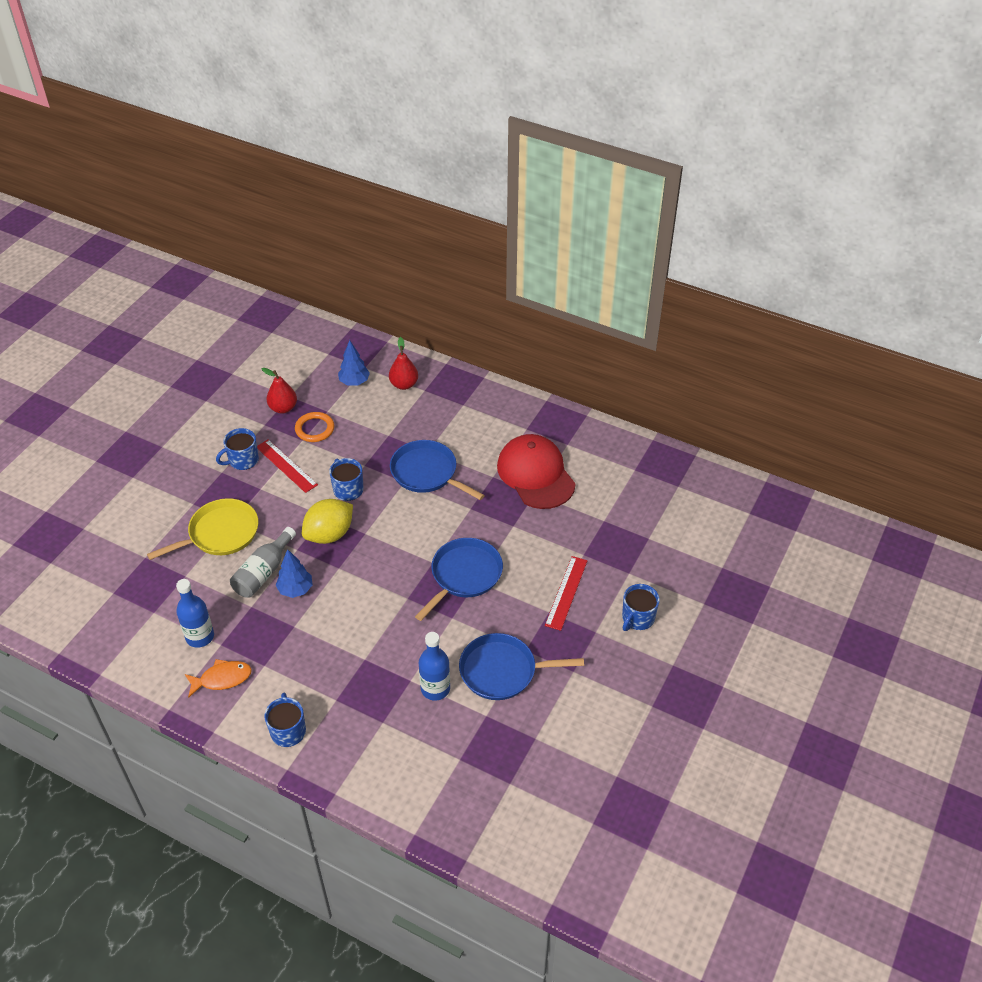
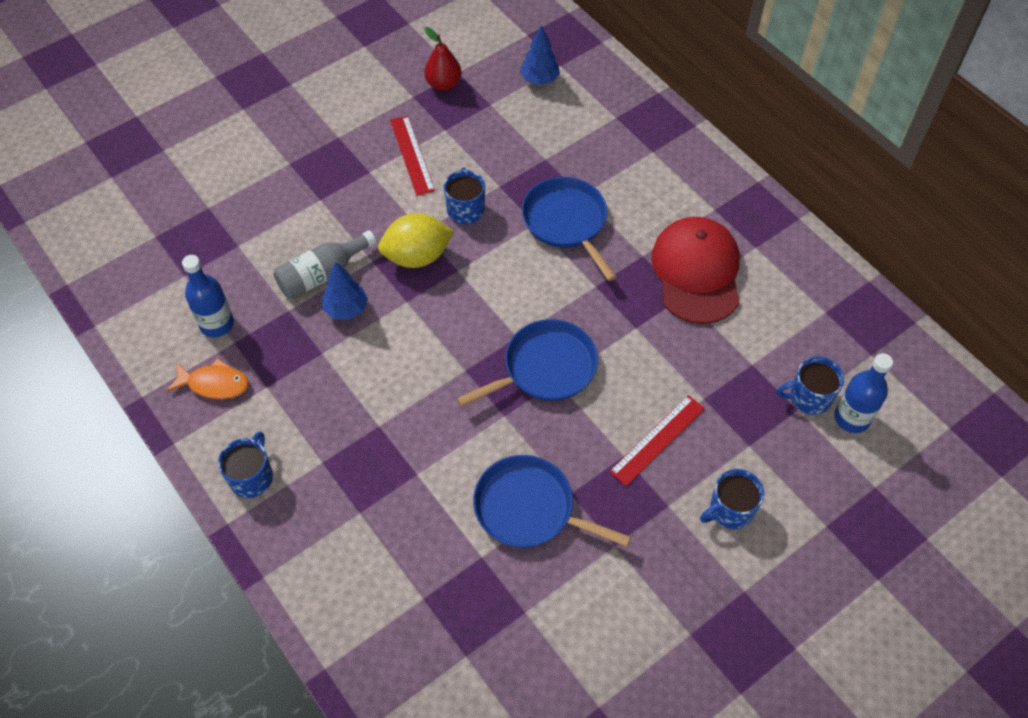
camera: 25 degrees right, 10 degrees up
(220, 533) = (300, 210): yellow pan -> none
(243, 460) = (368, 131): blue mug -> blue mug (809, 397)
(314, 429) = (465, 121): orange ring -> none
(404, 384) = (595, 102): red pear -> none
(435, 689) = (440, 497): blue bottle -> blue bottle (852, 418)

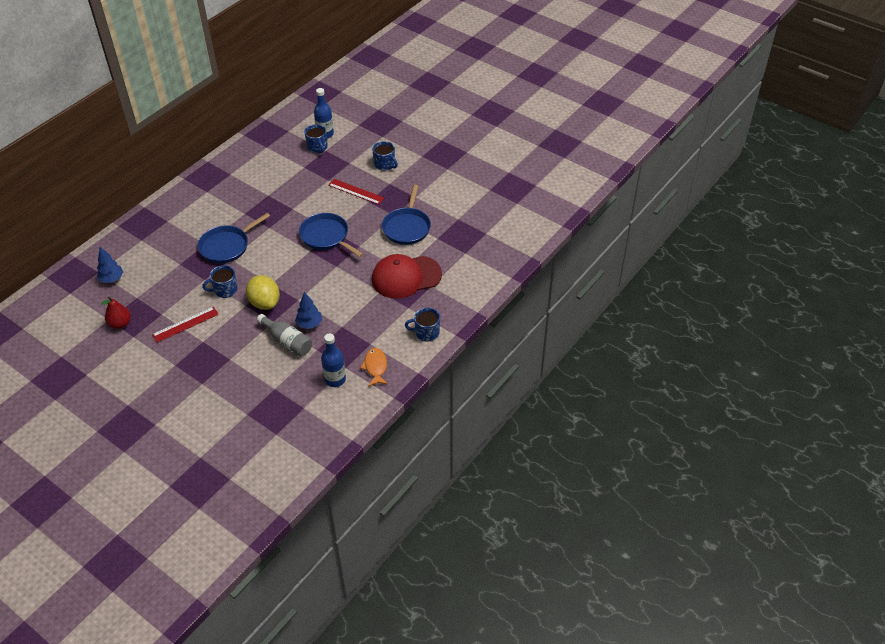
camera: 105 degrees left, 10 degrees down
(696, 272) = (251, 192): red cap -> red cap (406, 277)

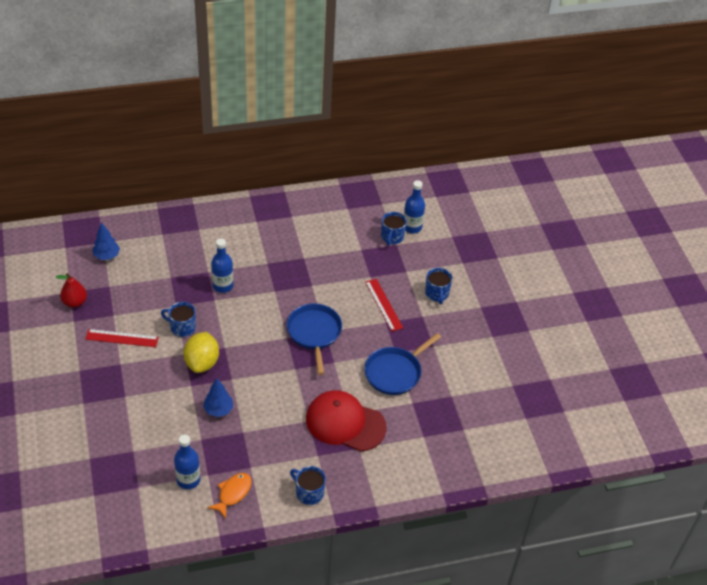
camera: 35 degrees right, 0 degrees up
(227, 246) = (223, 286): blue pan -> blue bottle
(287, 341) = (185, 413): grey bottle -> none

